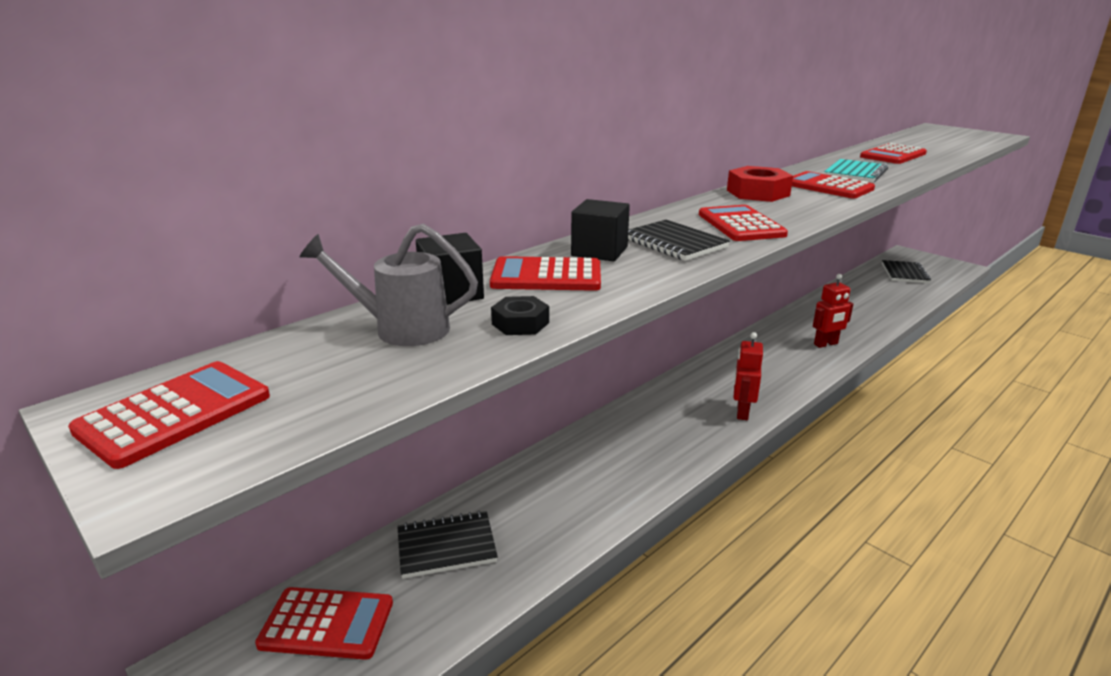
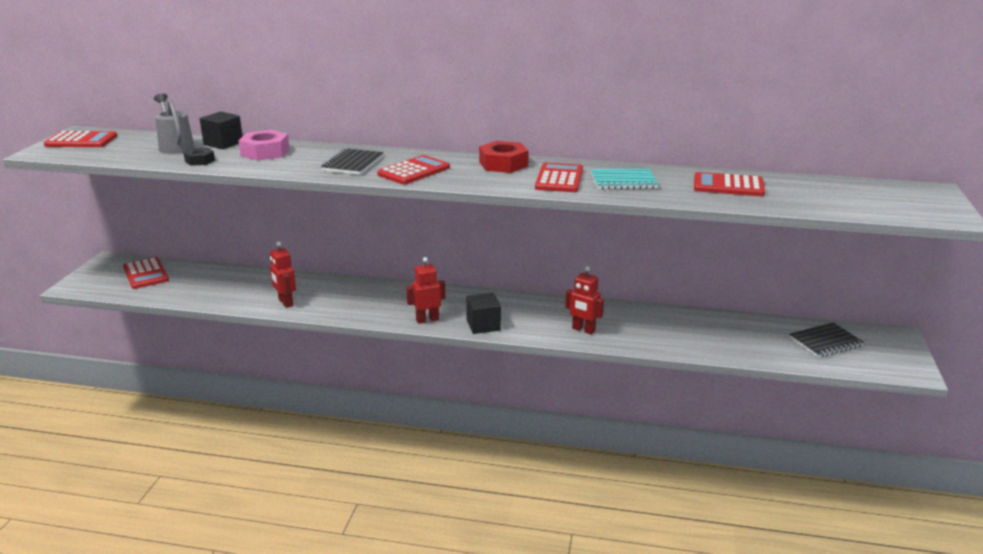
camera: 55 degrees right, 0 degrees up
(446, 546) = (213, 279): black notebook -> none
(546, 276) = (265, 152): red calculator -> pink nut
(599, 251) = (316, 153): black cube -> black cube (483, 325)
(602, 498) = (285, 302): none -> red robot

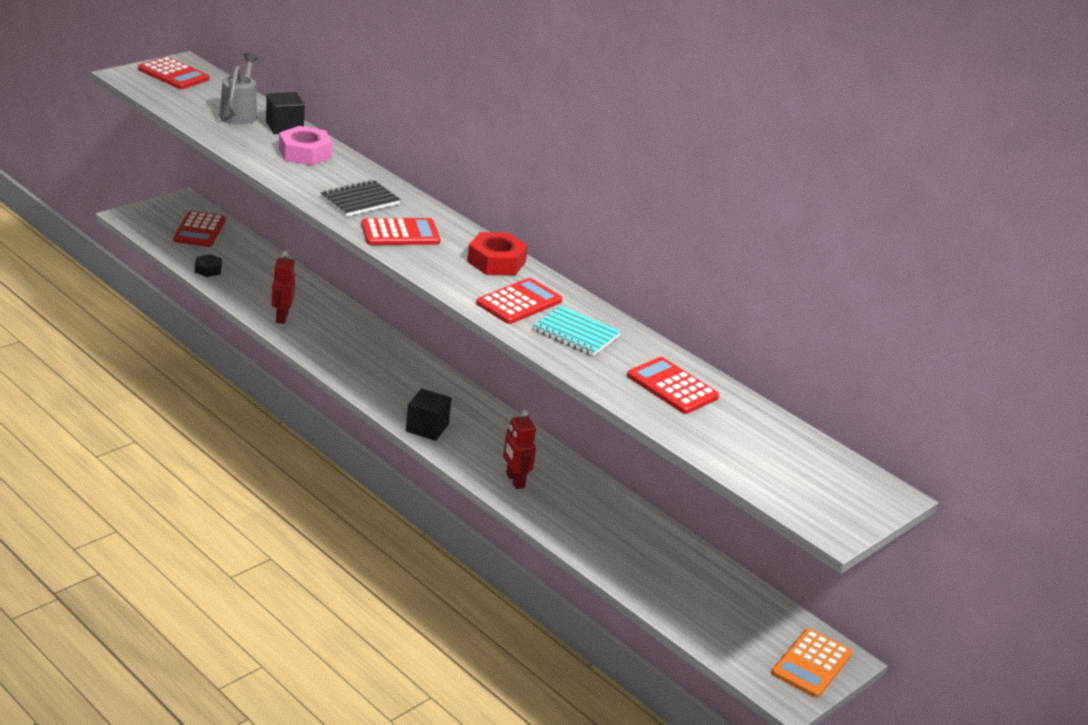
camera: 30 degrees right, 5 degrees up
(200, 161) = (237, 140): black nut -> black nut (208, 269)
(427, 320) = (383, 397): red robot -> none
(825, 342) = (747, 622): black notebook -> none
(890, 347) = (811, 664): none -> orange calculator

